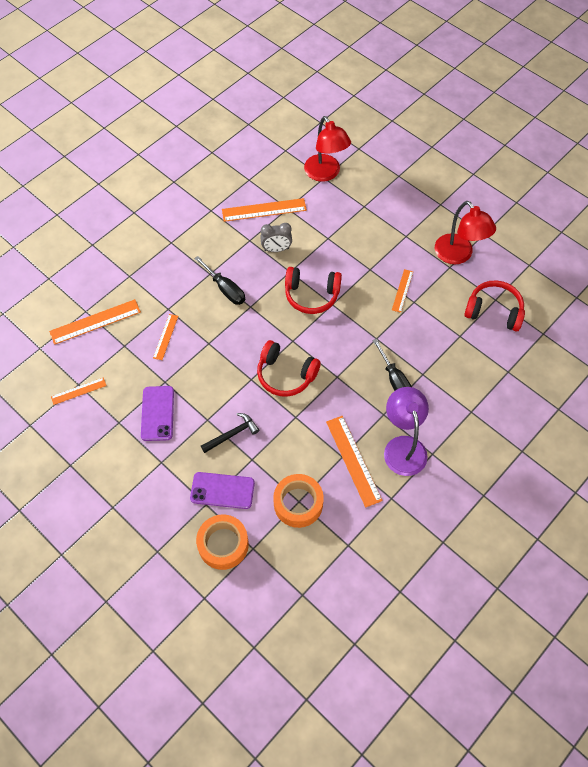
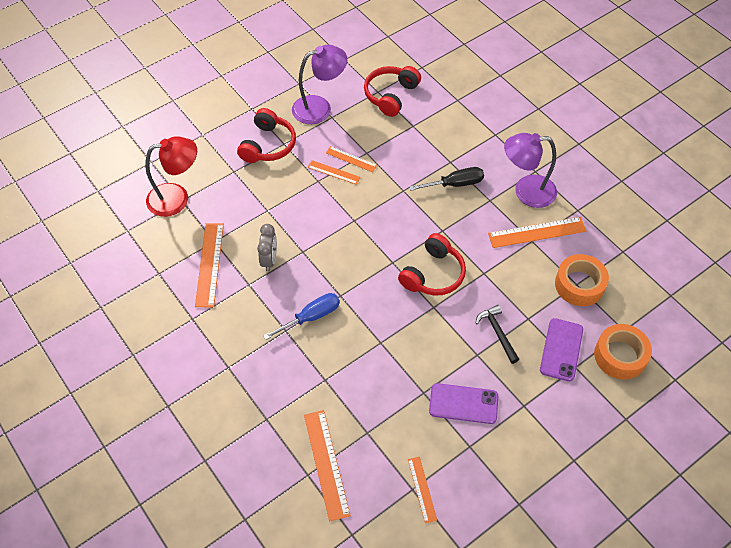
camera: 80 degrees left, 5 degrees down
(165, 337) = (363, 386): orange ruler -> orange ruler (333, 172)
(225, 289) = (311, 317): black screwdriver -> blue screwdriver
(311, 295) = (339, 236): red headphones -> red headphones (268, 145)
(458, 255) = (320, 107): red lamp -> purple lamp

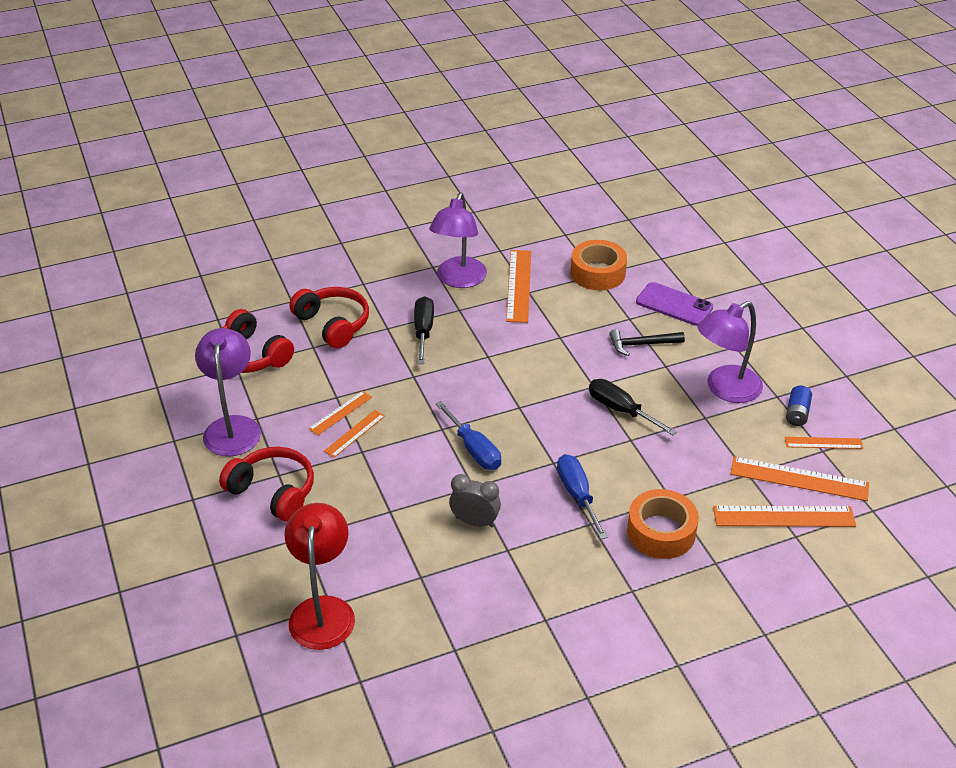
camera: 75 degrees left, 15 degrees down
(209, 264) = (459, 587): orange ruler -> orange ruler (799, 479)
(339, 244) = (474, 449): none -> blue screwdriver
(411, 330) = (621, 410): none -> black screwdriver
(433, 274) = (548, 377): red headphones -> red headphones (333, 324)
(452, 464) = (797, 413): none -> blue battery
(463, 404) = (725, 389): purple phone -> purple lamp
(620, 356) = (690, 268): orange tape -> orange tape (661, 532)

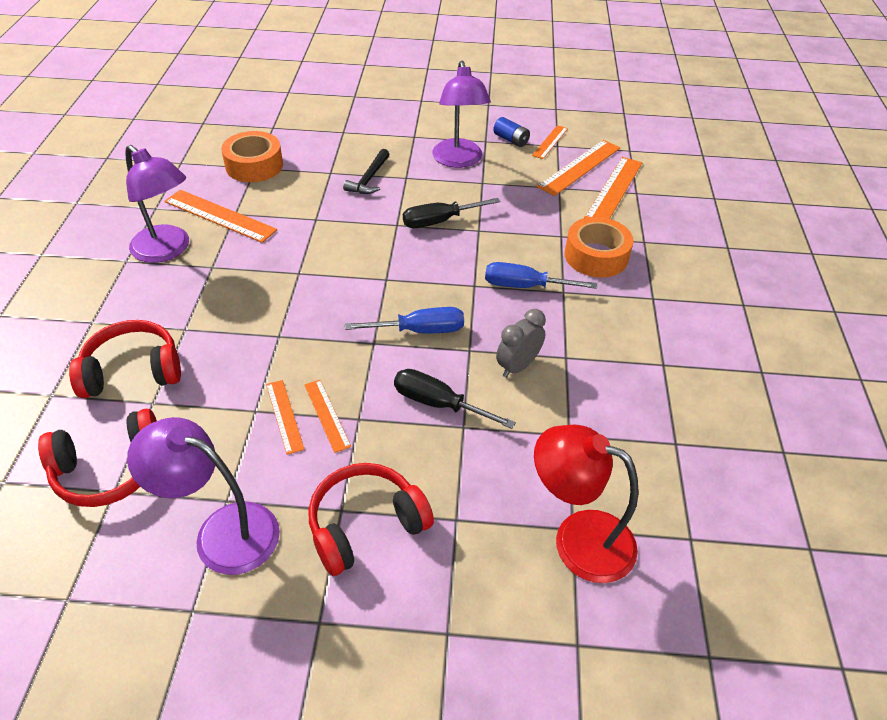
camera: 65 degrees left, 5 degrees up
(423, 331) = (218, 303): black screwdriver -> black screwdriver (438, 404)
(674, 304) = (337, 144): purple phone -> none

